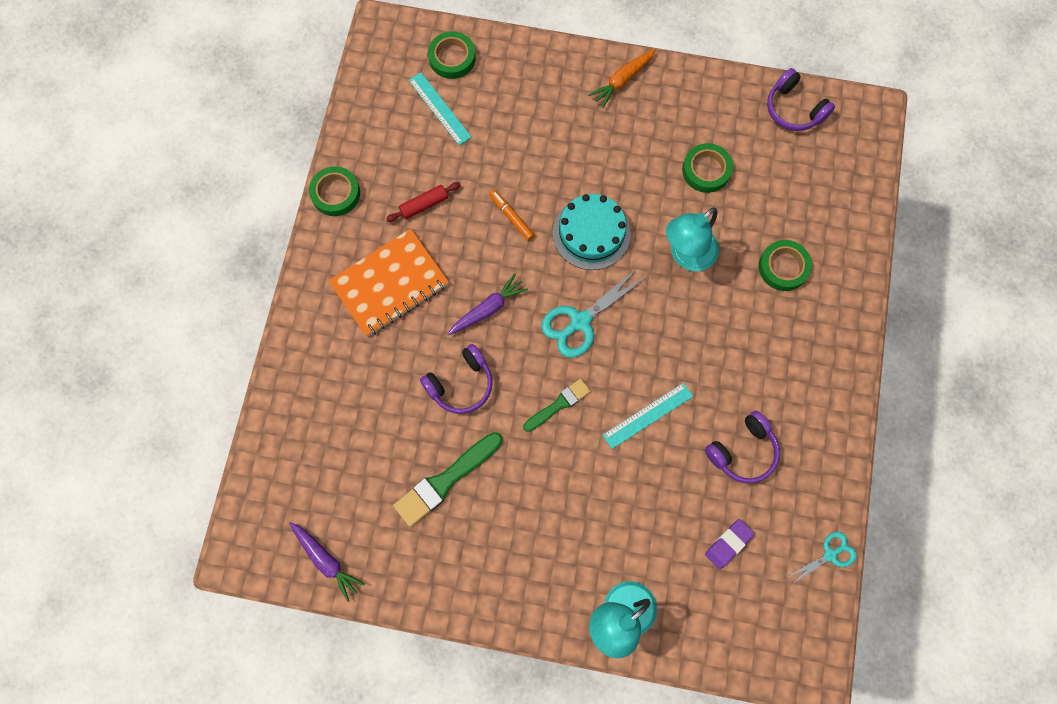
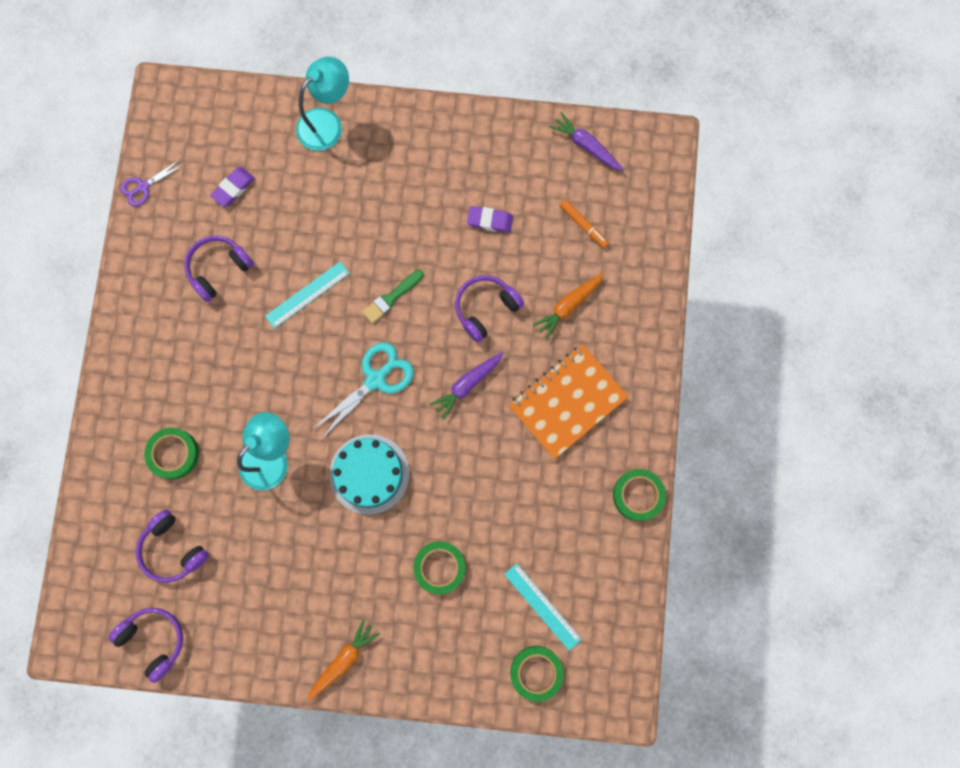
camera: 175 degrees right, 5 degrees up
(374, 379) = (568, 306): none -> orange carrot
(424, 205) = (544, 490): red rolling pin -> none
(445, 480) = (490, 221): green brush -> purple eraser
(511, 217) = (452, 485): orange marker -> orange marker (583, 225)
(706, 170) = (250, 556): green tape -> green tape (439, 567)
(780, 182) = (173, 549): none -> purple headphones
(830, 555) = (143, 187): turquoise scissors -> purple scissors

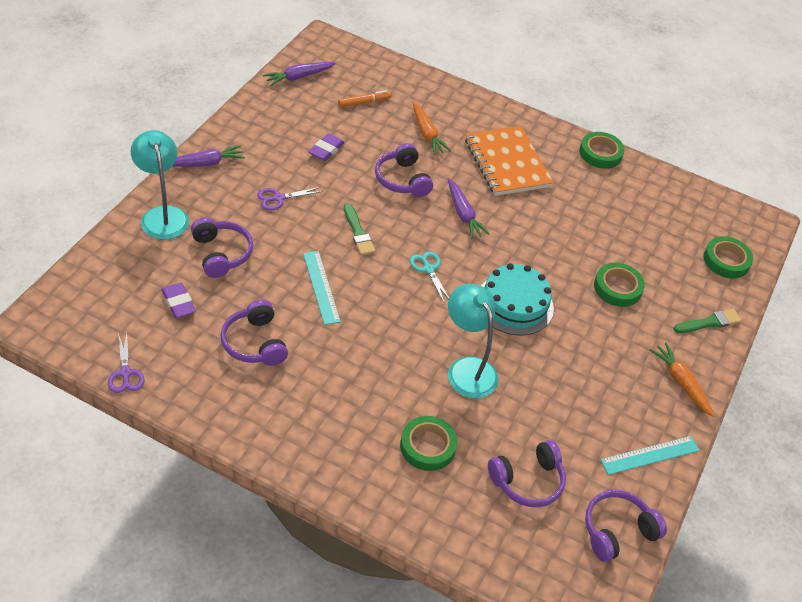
camera: 75 degrees left, 30 degrees down
(305, 194) = (221, 254): none -> purple headphones
(375, 379) = (428, 269): turquoise scissors -> turquoise scissors, size x0.60
(399, 208) = (278, 198): none -> purple scissors
(411, 123) = (205, 163): none -> purple carrot
(436, 672) = (709, 322): none -> green brush
(542, 606) = (672, 237): turquoise ruler -> turquoise ruler (650, 455)

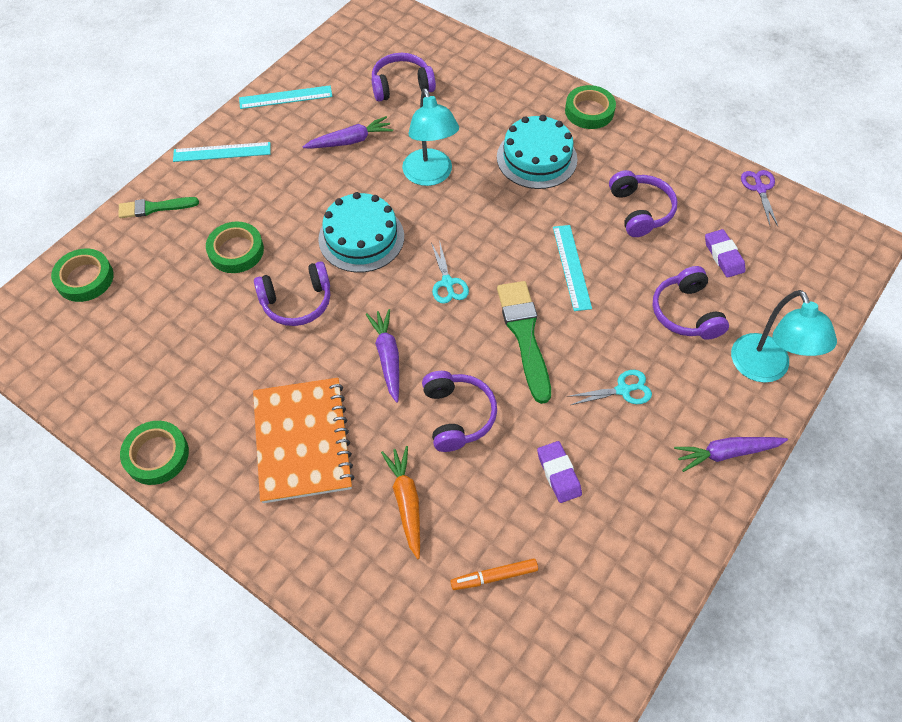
camera: 165 degrees left, 10 degrees up
(278, 198) = (623, 390): purple scissors -> turquoise scissors
(298, 77) = (600, 643): purple carrot -> purple carrot (350, 141)
(326, 150) = (558, 473): purple eraser -> purple eraser turned 60 degrees counterclockwise
(358, 232) = (524, 335): green brush -> green brush, size x1.61
(361, 395) = (536, 158): none -> turquoise cake
(427, 446) = (482, 115): green tape -> green tape (589, 111)
(617, 531) = (340, 50): purple headphones -> purple headphones (297, 302)
(681, 383) = (222, 152): orange carrot -> turquoise ruler

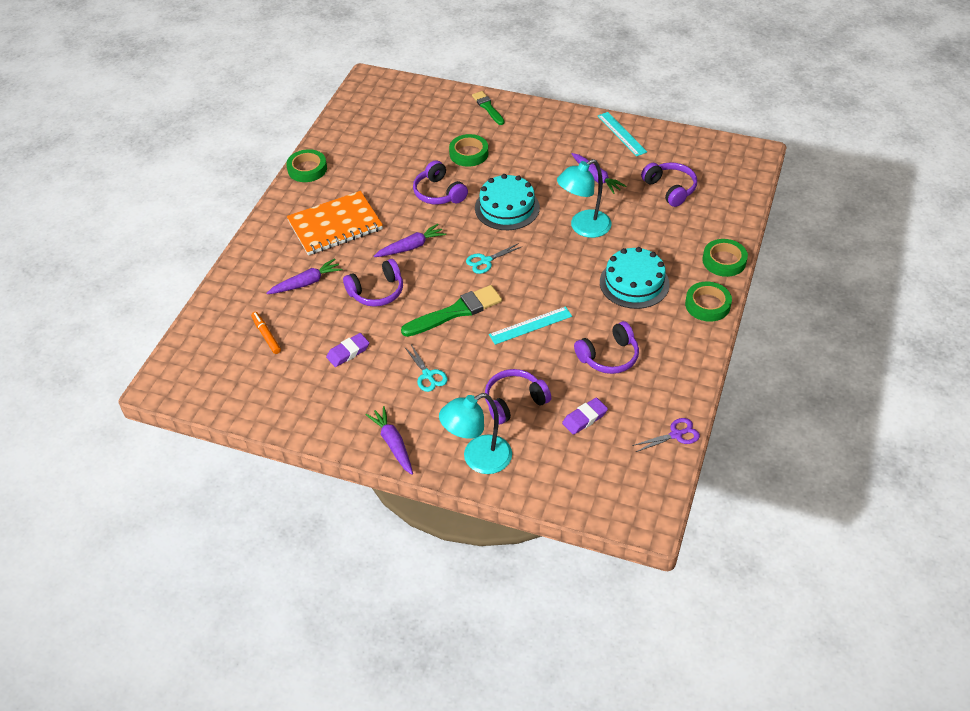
camera: 75 degrees right, 10 degrees down
(85, 278) = (419, 99): green tape -> green tape (724, 261)
(222, 152) = (551, 120): turquoise ruler -> none
(406, 502) = (306, 283): orange carrot -> purple carrot

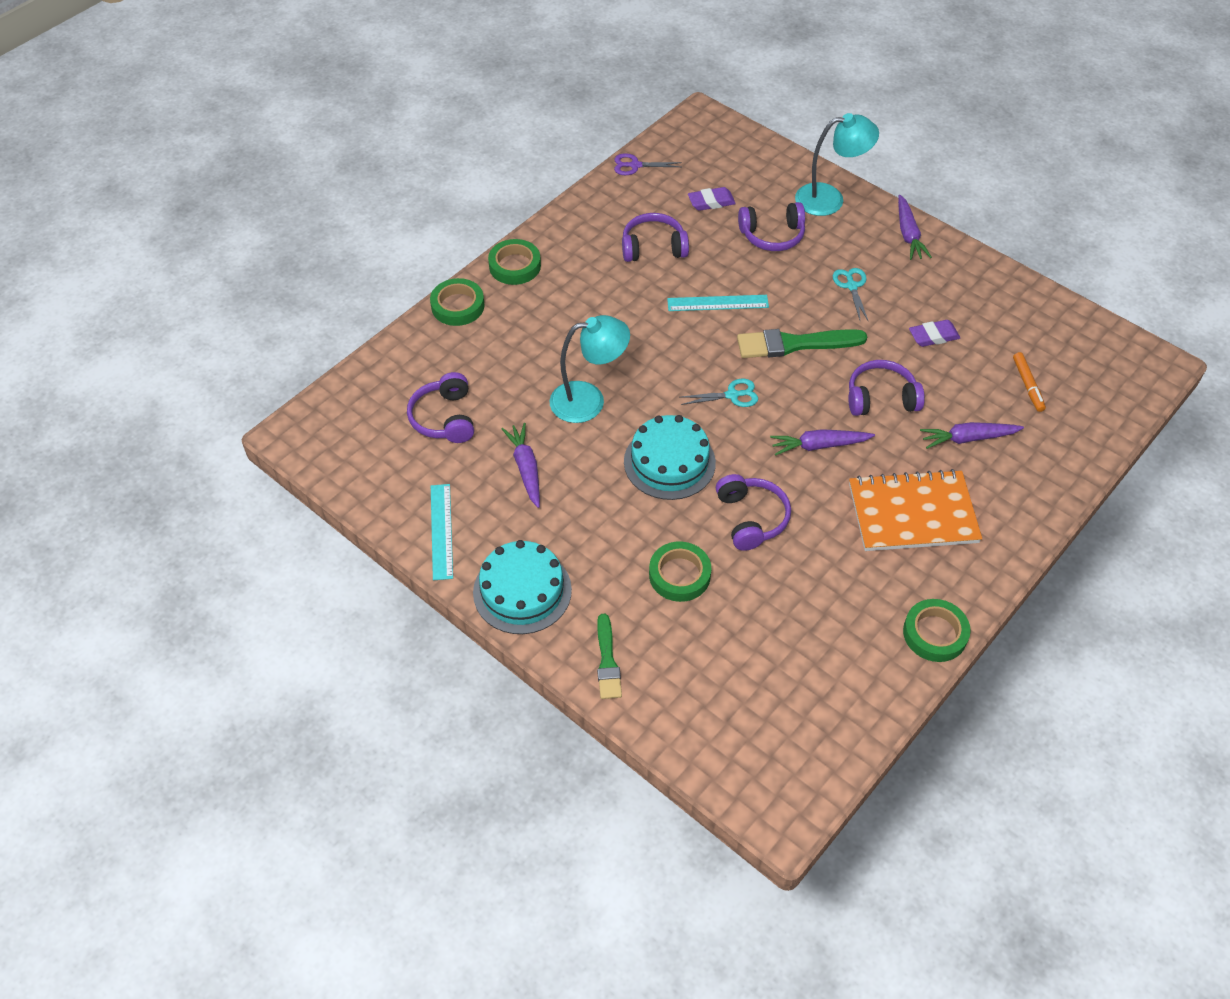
camera: 160 degrees left, 5 degrees up
(634, 283) = (575, 313): turquoise cake -> turquoise cake (522, 591)

